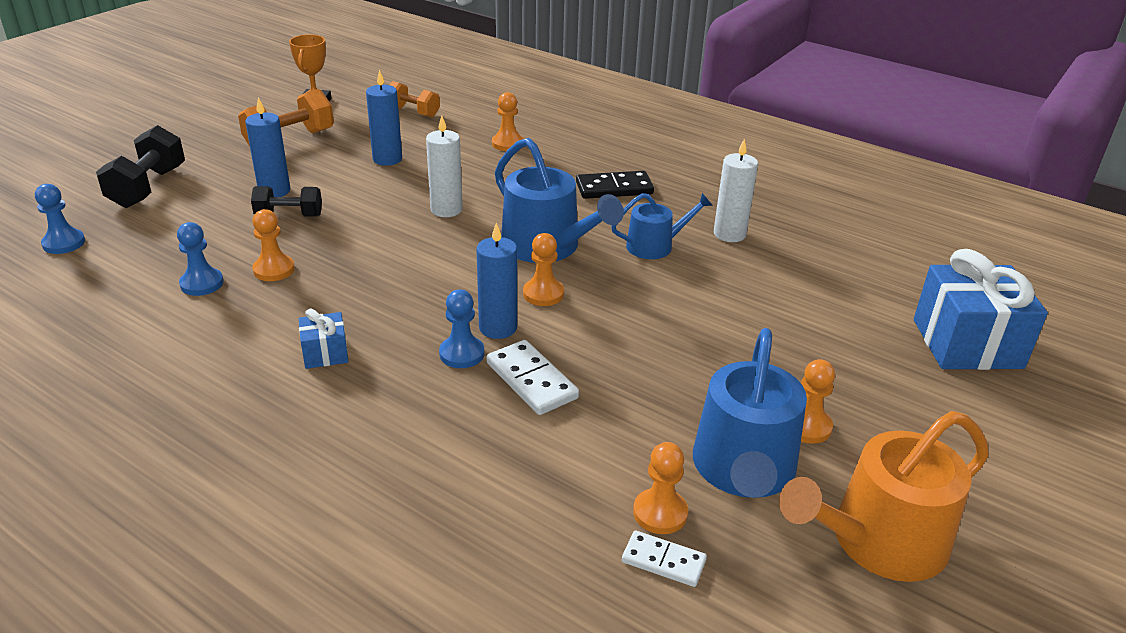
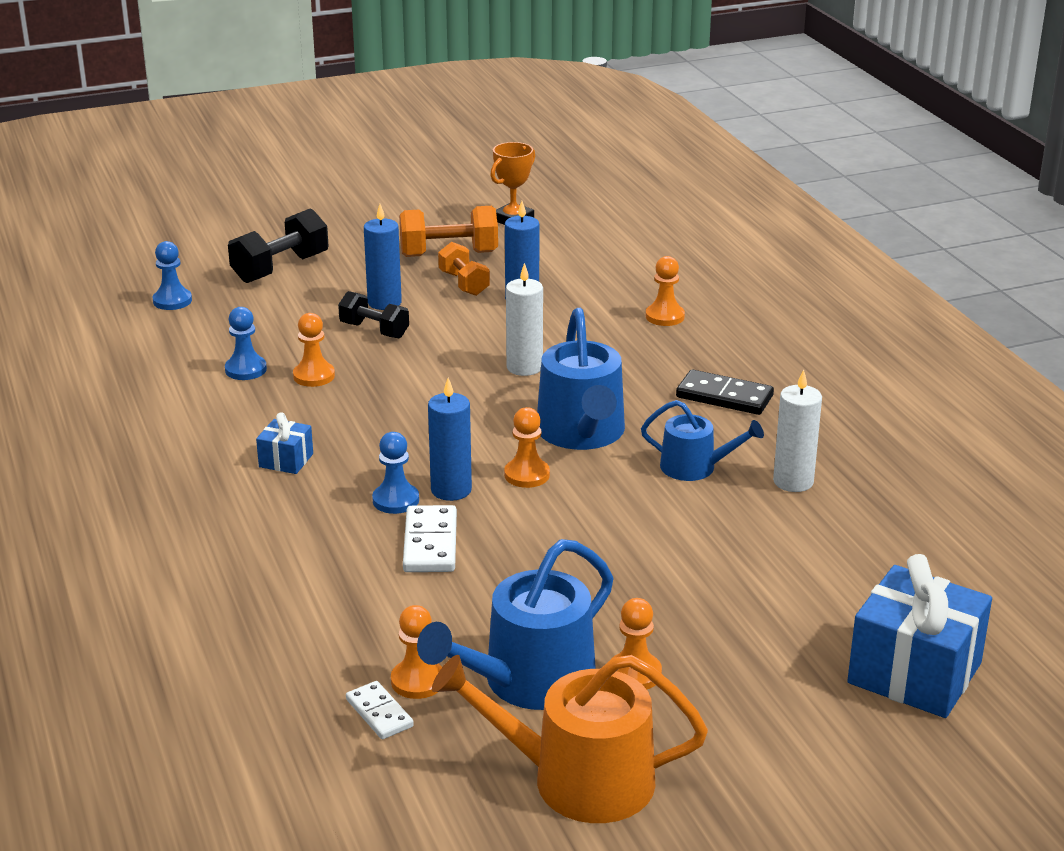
camera: 35 degrees right, 5 degrees down
(413, 112) = (603, 255): orange dumbbell -> orange dumbbell (464, 283)

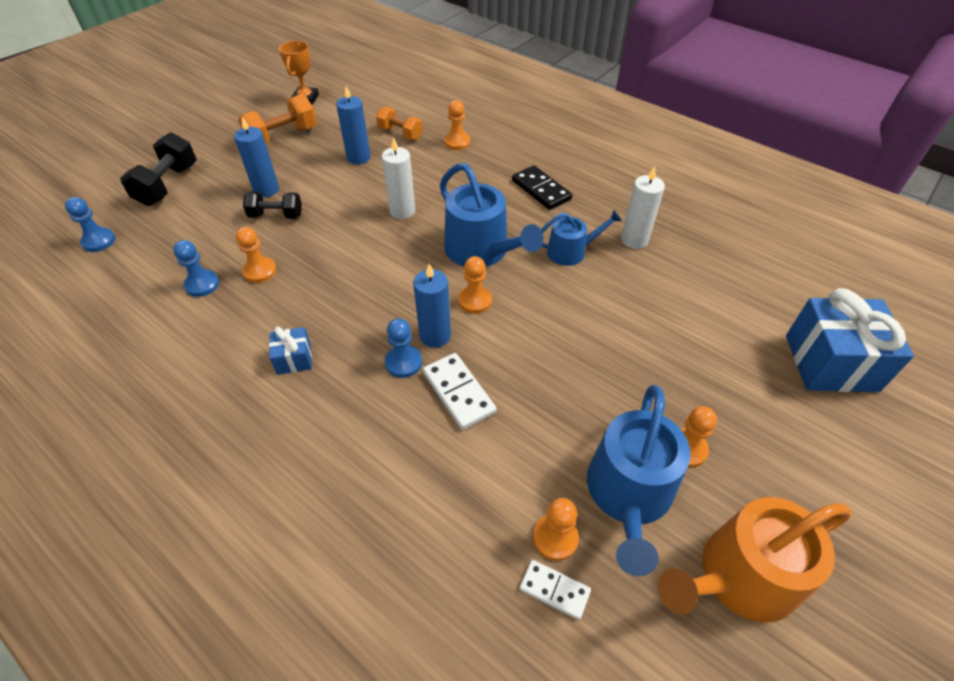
camera: 30 degrees left, 20 degrees up
(464, 283) = (310, 157): orange dumbbell -> orange dumbbell (400, 134)
(724, 396) = (541, 190): black domino -> black domino turned 60 degrees clockwise

